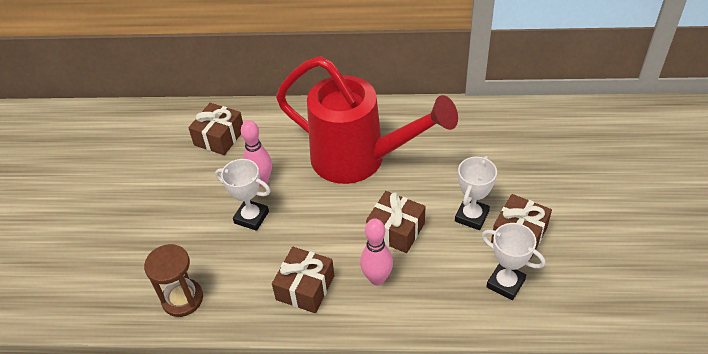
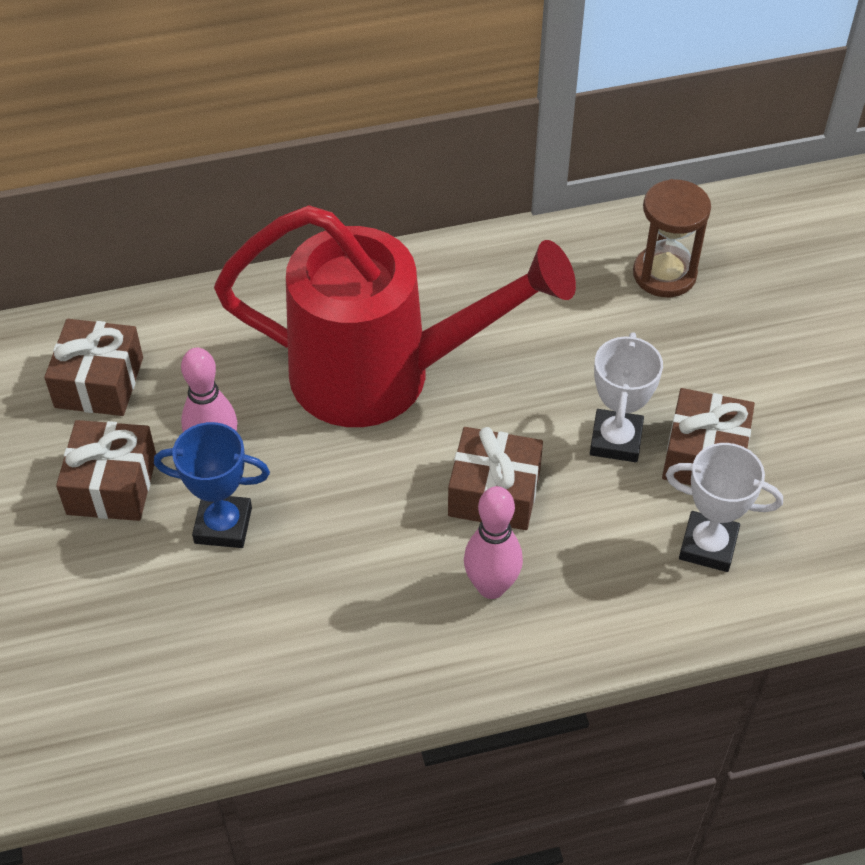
camera: 20 degrees left, 5 degrees up
(182, 299) = (153, 705): brown hourglass -> brown hourglass (664, 274)
(251, 217) = (223, 525): white trophy -> blue trophy
(305, 287) = (371, 632): brown gift -> brown gift (112, 485)

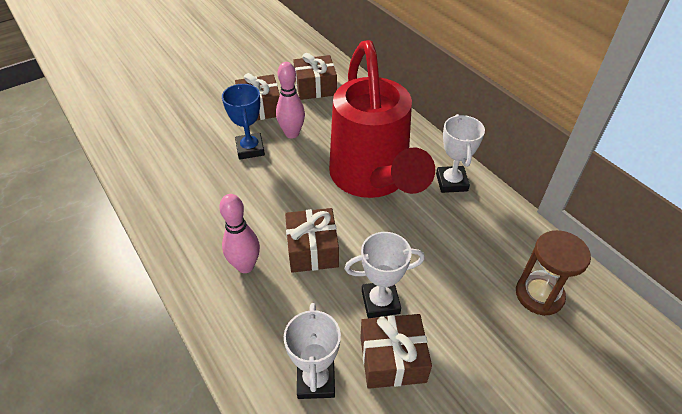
camera: 70 degrees right, 5 degrees down
(436, 282) = (451, 182): none -> white trophy

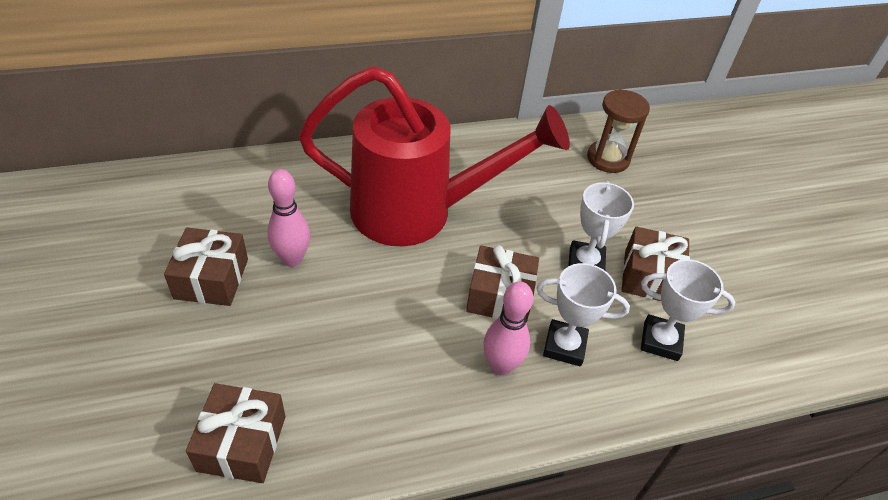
camera: 75 degrees left, 0 degrees up
(250, 149) = (295, 312): blue trophy -> none
(315, 87) = (210, 207): brown gift -> brown gift (242, 443)
(451, 182) = (454, 155): white trophy -> white trophy (564, 346)

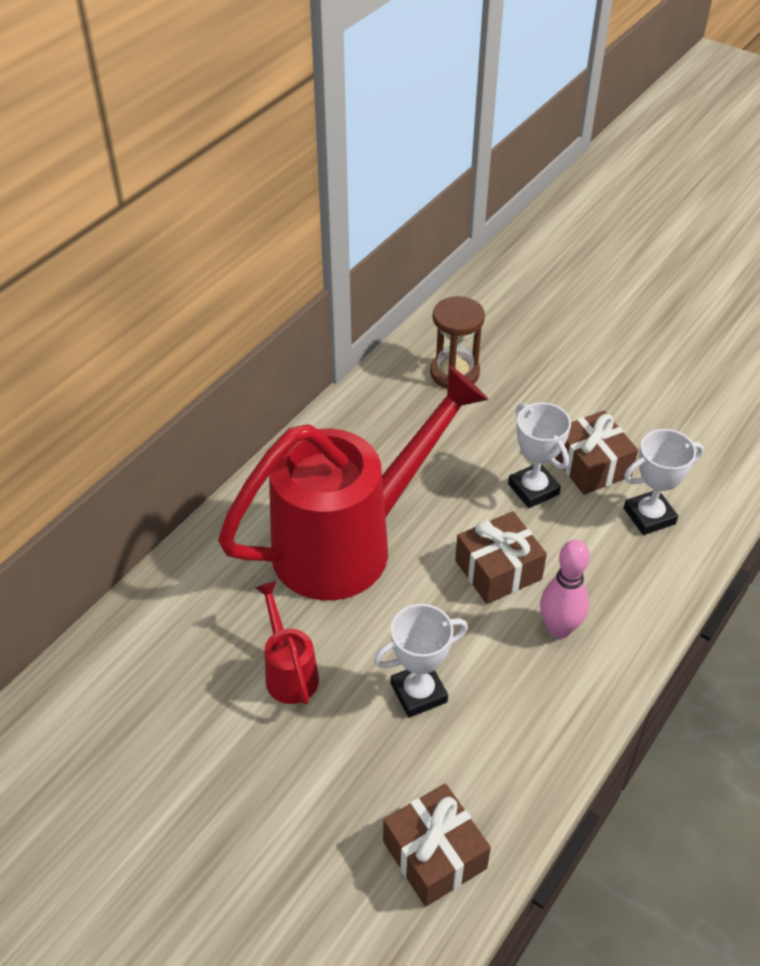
camera: 35 degrees left, 0 degrees up
(211, 278) = (237, 746): brown gift -> none
(292, 259) = (289, 671): pink bowling pin -> red watering can
(564, 346) = (587, 574): white trophy -> white trophy (418, 693)

